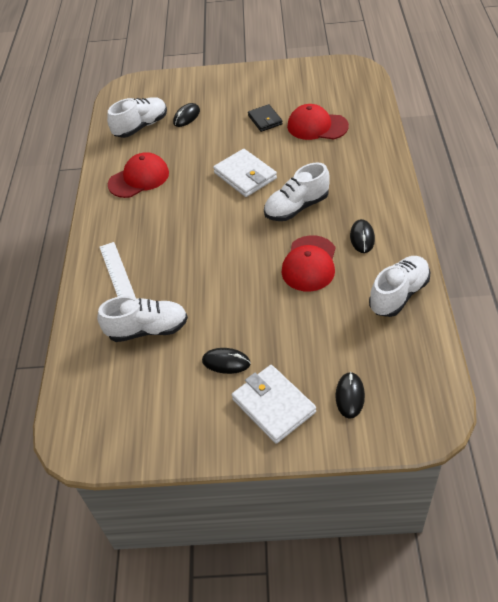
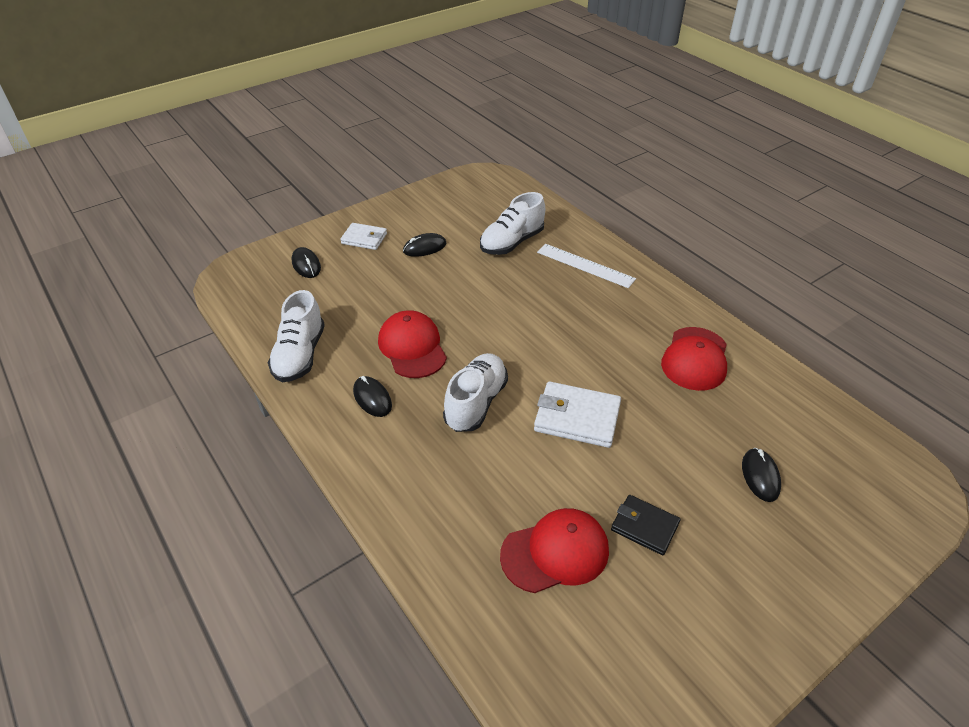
camera: 140 degrees right, 5 degrees down
(141, 126) = (795, 429): white shoe -> none
(273, 405) = (364, 238): white wallet -> white wallet, size x0.64

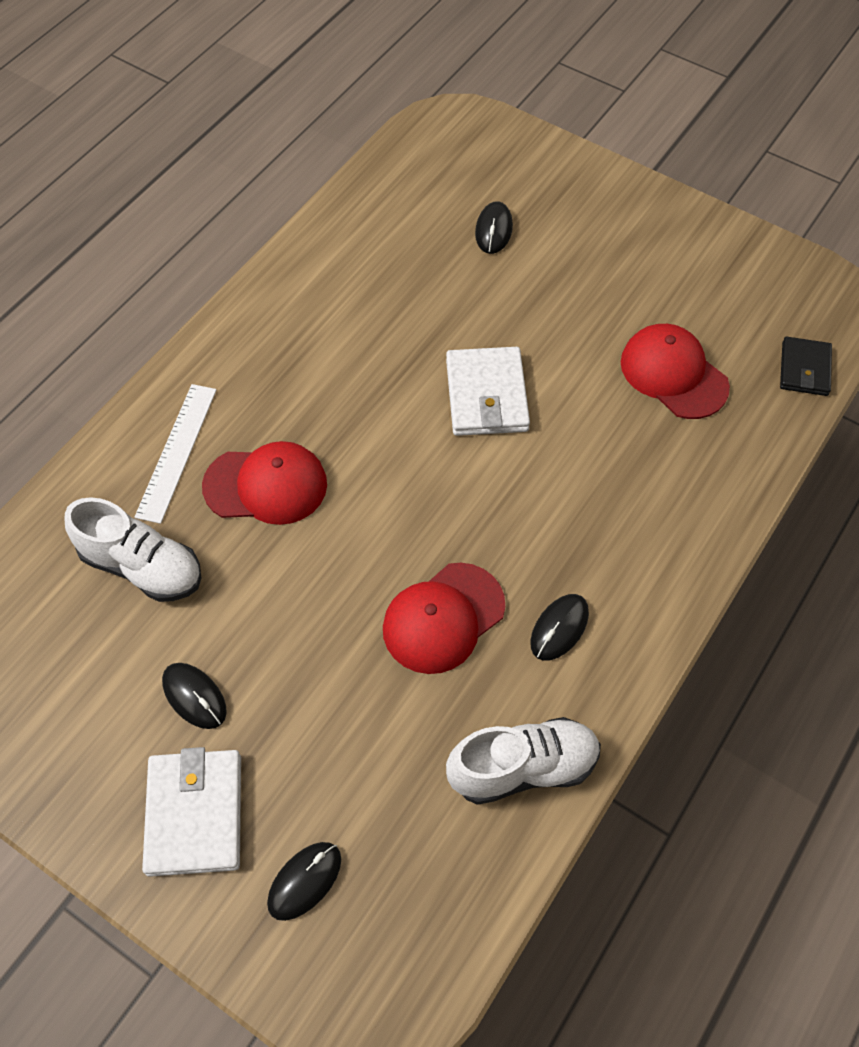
camera: 110 degrees left, 15 degrees up
(364, 238) = (195, 814): white wallet -> white wallet, size x1.55
(476, 403) = (511, 505): white shoe -> none
(644, 526) = (604, 310): black wallet -> black wallet (804, 369)
(695, 359) = (337, 300): red cap -> red cap (266, 485)
(760, 476) = (493, 230): black mouse -> black mouse turned 60 degrees counterclockwise

